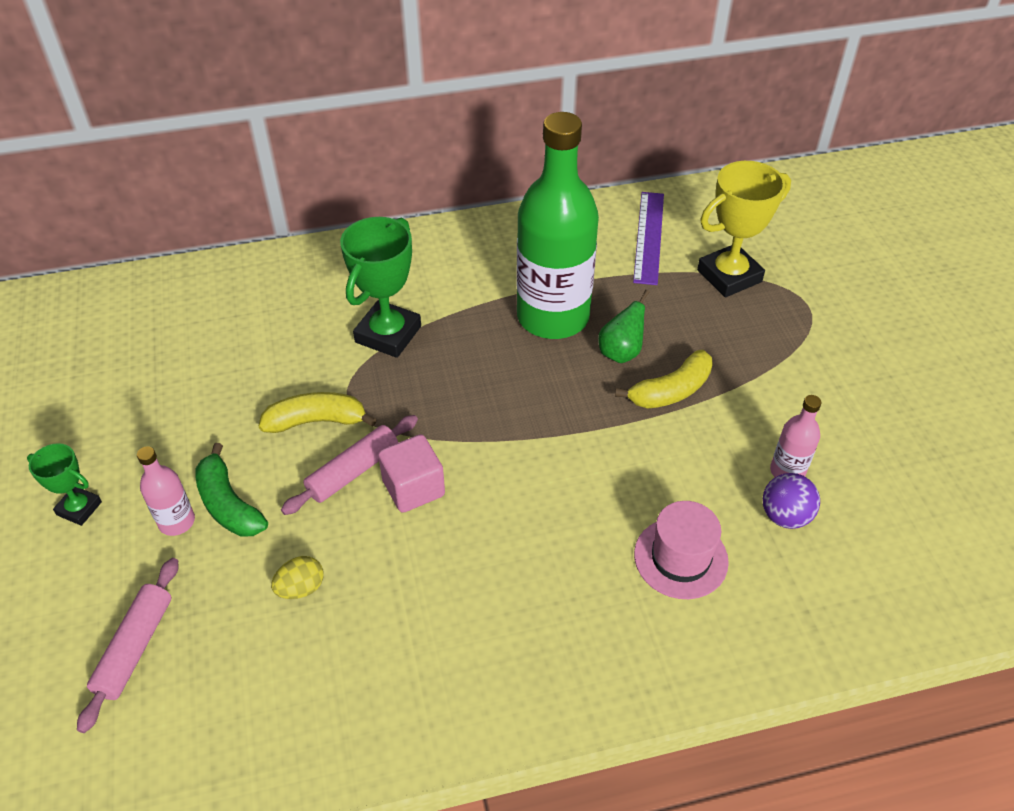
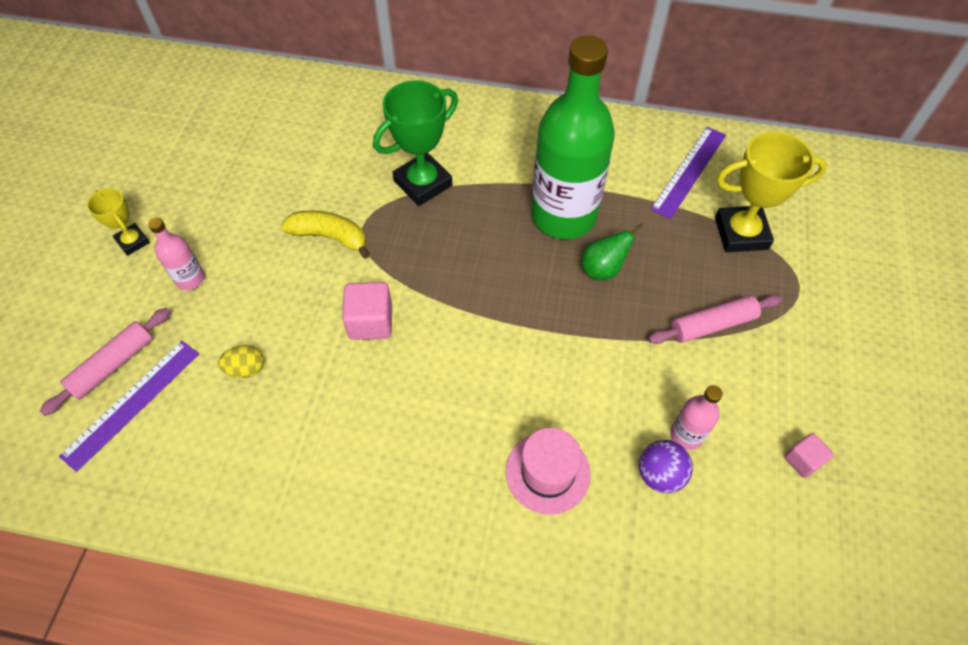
camera: 25 degrees right, 10 degrees up
(79, 508) = (133, 241): green trophy -> yellow trophy
(184, 678) = (132, 403): none -> purple ruler
(228, 504) = (232, 280): green banana -> none
(353, 471) = (334, 290): pink rolling pin -> pink rolling pin (712, 325)
(671, 391) = (626, 320): yellow banana -> none
(899, 452) = (803, 460): none -> pink cube

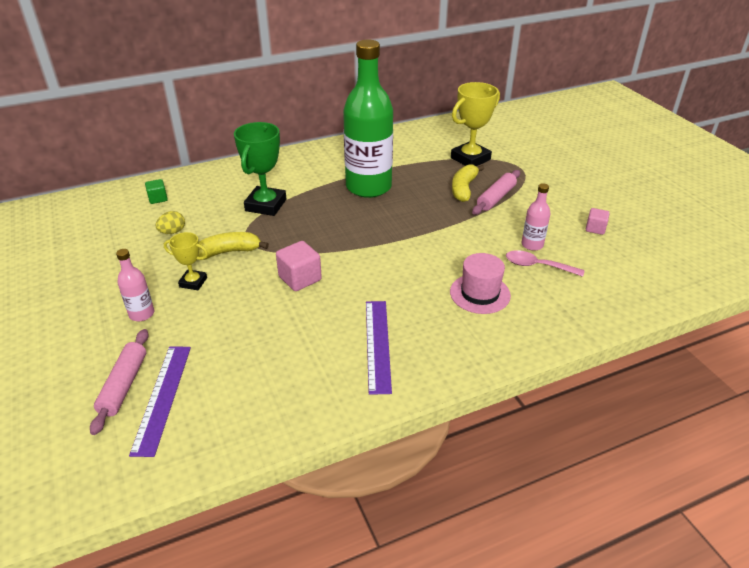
camera: 35 degrees left, 20 degrees down
(133, 241) = (70, 315): yellow trophy -> yellow trophy (193, 282)
(246, 369) = (235, 338): yellow egg -> yellow egg (172, 232)
(321, 112) = (158, 199): none -> green cube
(603, 269) = (415, 199): green pear -> none
(660, 474) = (537, 266): purple ball -> pink spoon
(683, 284) = (464, 189): none -> yellow banana
(689, 171) = (417, 145): purple ruler -> purple ruler (377, 344)

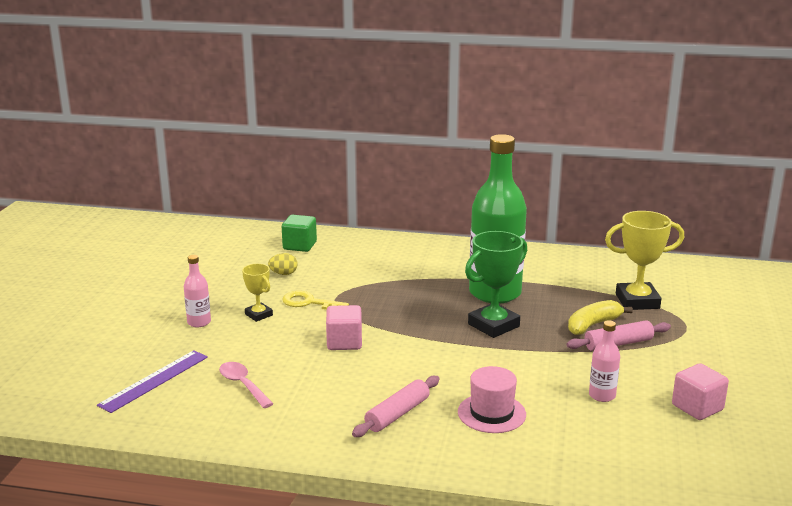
camera: 35 degrees right, 15 degrees down
(124, 385) = (138, 363): pink rolling pin -> pink rolling pin (397, 414)
(158, 199) = (299, 246): green cube -> green cube, size x1.63
(227, 252) = (309, 303): yellow banana -> yellow key
(266, 205) = (382, 278): green trophy -> green trophy (493, 325)
(377, 344) = (350, 413): purple ruler -> none
(537, 266) = (582, 414): pink spoon -> pink spoon (243, 385)
(595, 229) = (697, 407): pink cube -> pink cube, size x1.63

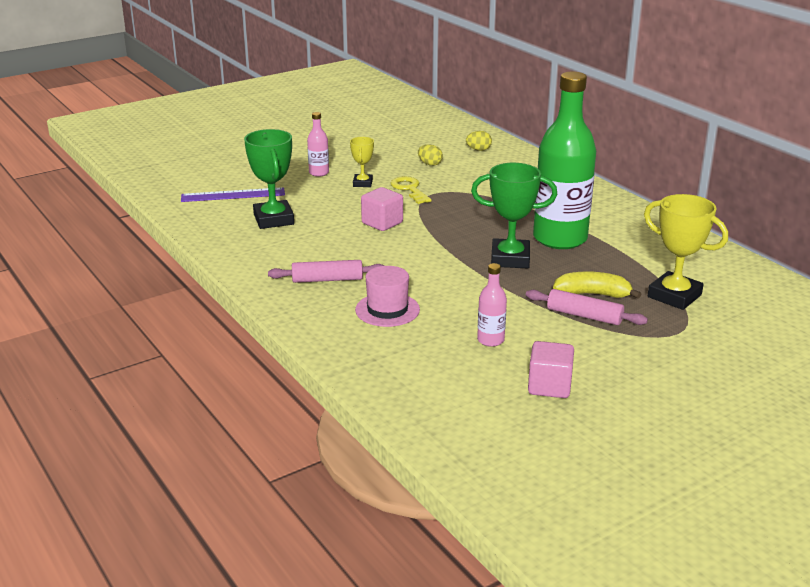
camera: 45 degrees right, 5 degrees up
(243, 385) = (274, 219): pink spoon -> green trophy
(299, 246) = (478, 150): green cube -> yellow egg

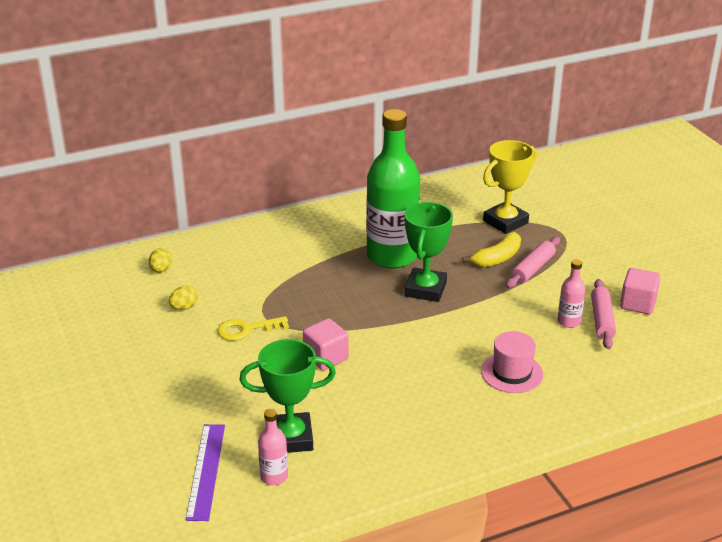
camera: 80 degrees left, 5 degrees up
(319, 173) = (169, 393): pink bottle -> pink bottle (274, 477)
(327, 279) = (446, 406): pink rolling pin -> pink rolling pin (602, 320)
(362, 183) = (216, 361): yellow trophy -> none
(593, 294) = (497, 258): yellow banana -> yellow banana turned 150 degrees counterclockwise

